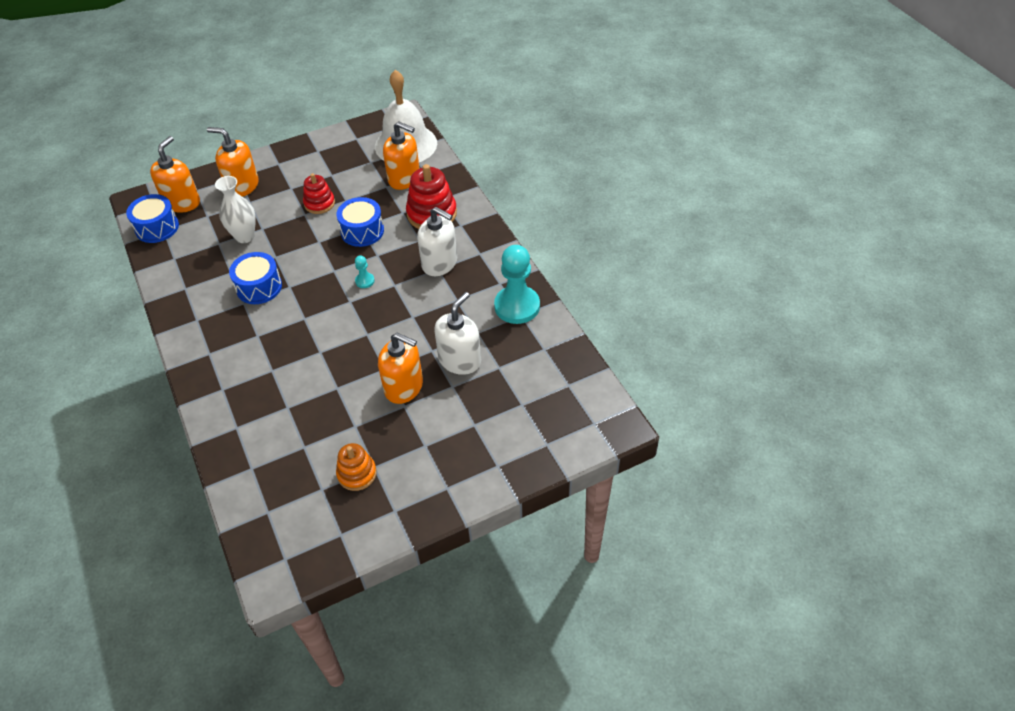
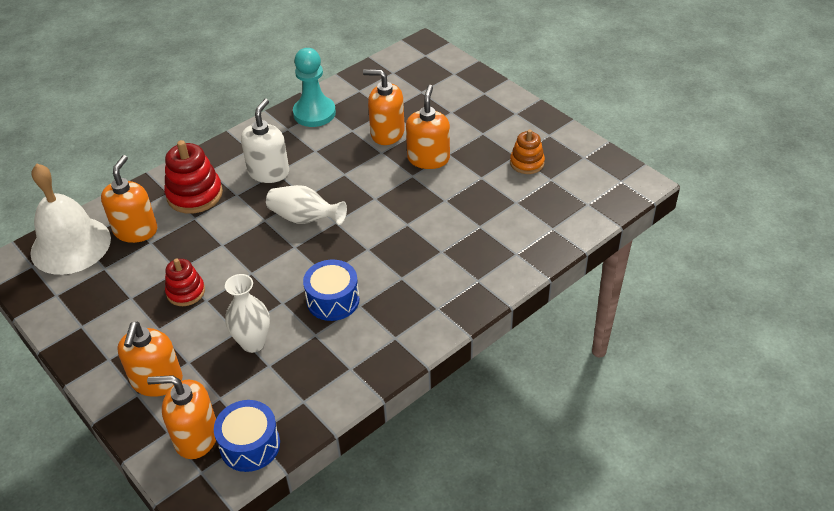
camera: 105 degrees left, 5 degrees down
(362, 231) = (229, 241): blue drum -> none
(365, 281) = (305, 218): turquoise pawn -> white vase
(460, 360) = (387, 133): white soap dispenser -> orange soap dispenser

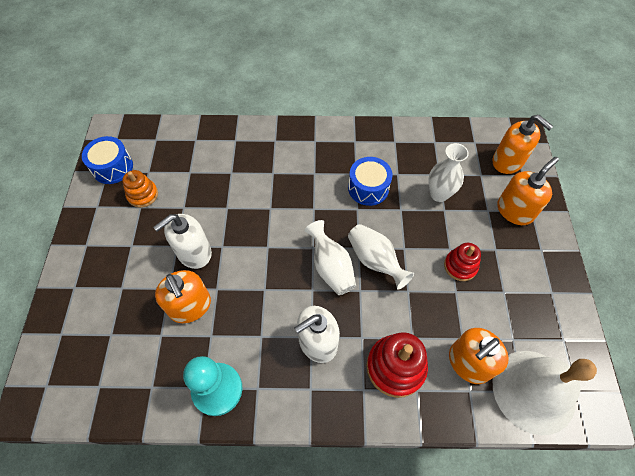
camera: 140 degrees left, 15 degrees up
(250, 445) = (480, 138): blue drum -> blue drum (112, 167)
(270, 247) = (375, 260): none -> white vase
(428, 158) = (194, 253): orange soap dispenser -> white soap dispenser

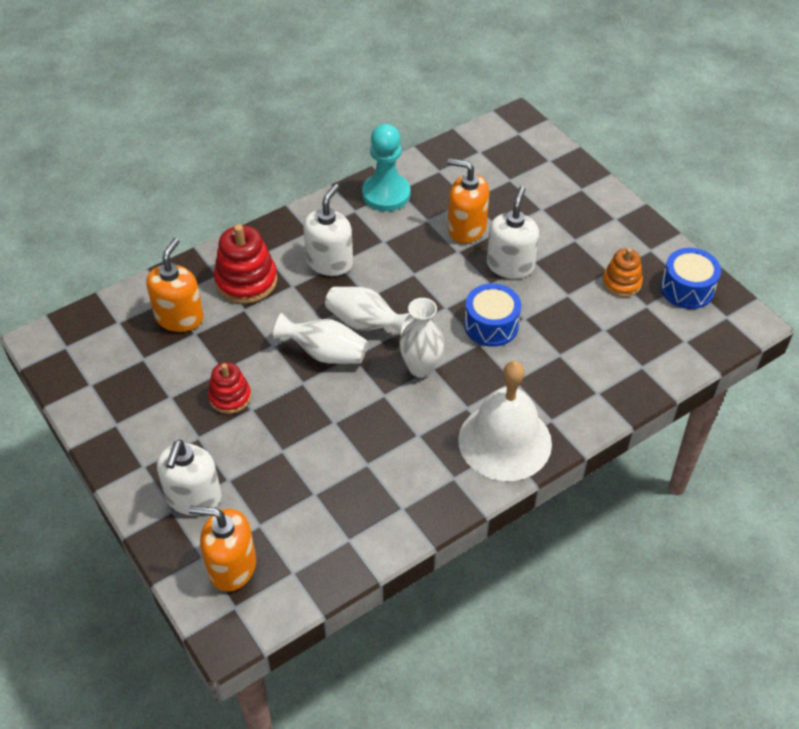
camera: 145 degrees right, 10 degrees down
(368, 188) = (389, 425): blue drum -> blue drum (491, 325)
(439, 194) = (299, 466): white vase -> white vase (421, 368)
(514, 211) = (193, 497): orange soap dispenser -> white soap dispenser
(533, 391) = (108, 327): white bell -> white bell (505, 441)

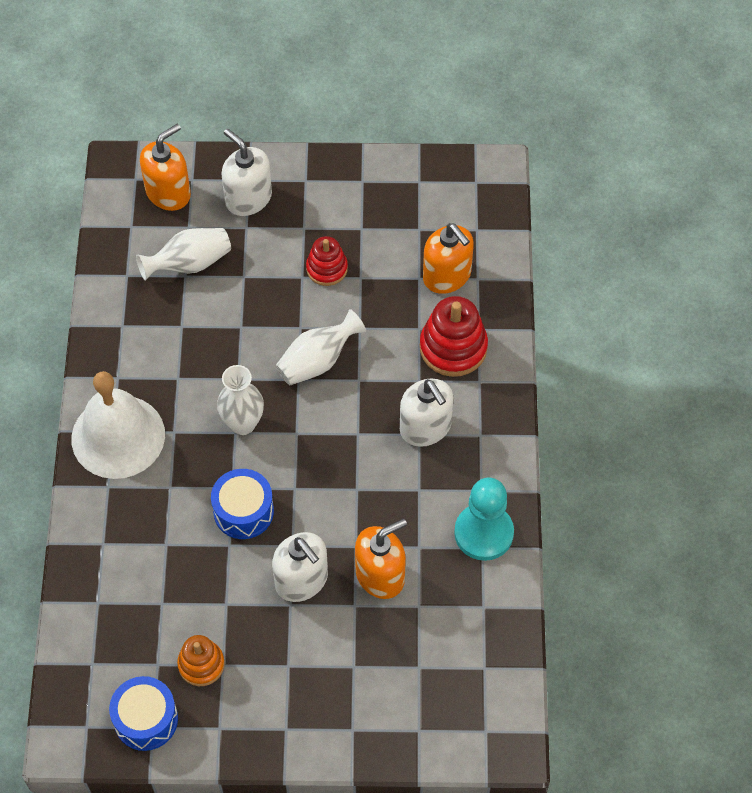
camera: 125 degrees right, 10 degrees up
(366, 324) = (326, 412): white vase -> white vase (189, 264)

